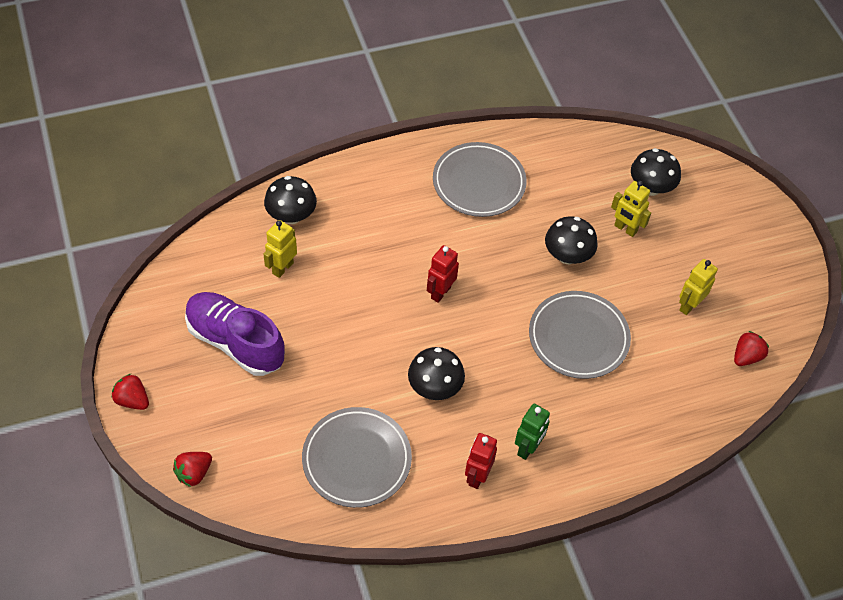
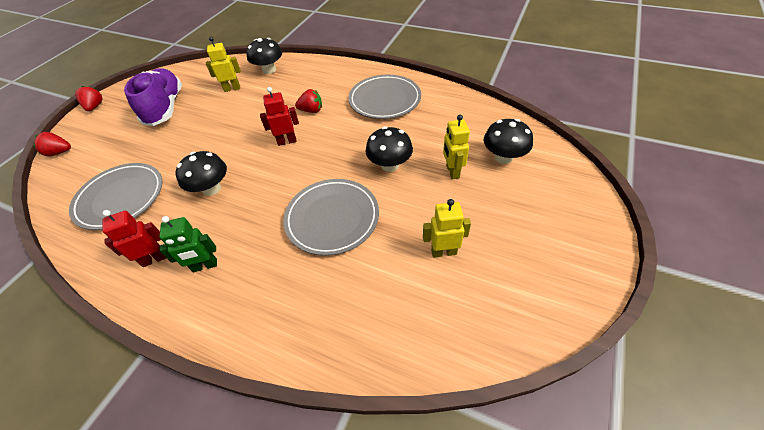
camera: 50 degrees right, 5 degrees down
(746, 357) = (451, 329): red strawberry -> red strawberry (311, 110)

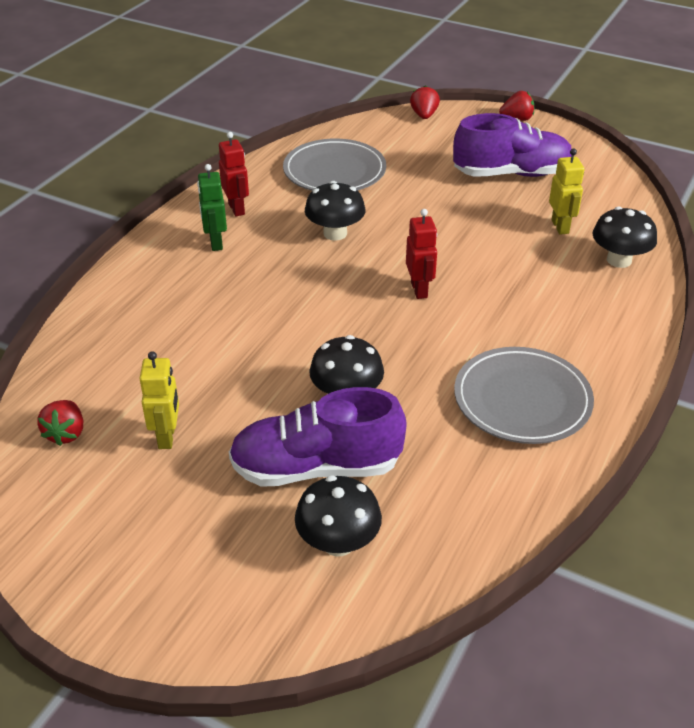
camera: 90 degrees right, 10 degrees down
(311, 110) = (495, 312): red strawberry -> red strawberry (66, 433)
(332, 218) = (255, 336): grey plate -> none
(452, 172) = (316, 467): yellow robot -> purple shoe

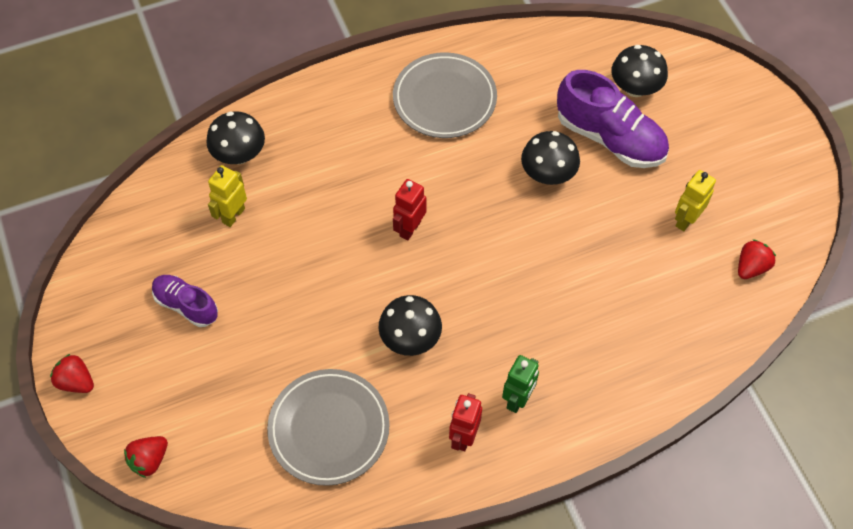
camera: 140 degrees left, 20 degrees up
(511, 174) = (186, 305): purple shoe -> purple shoe, size x0.58

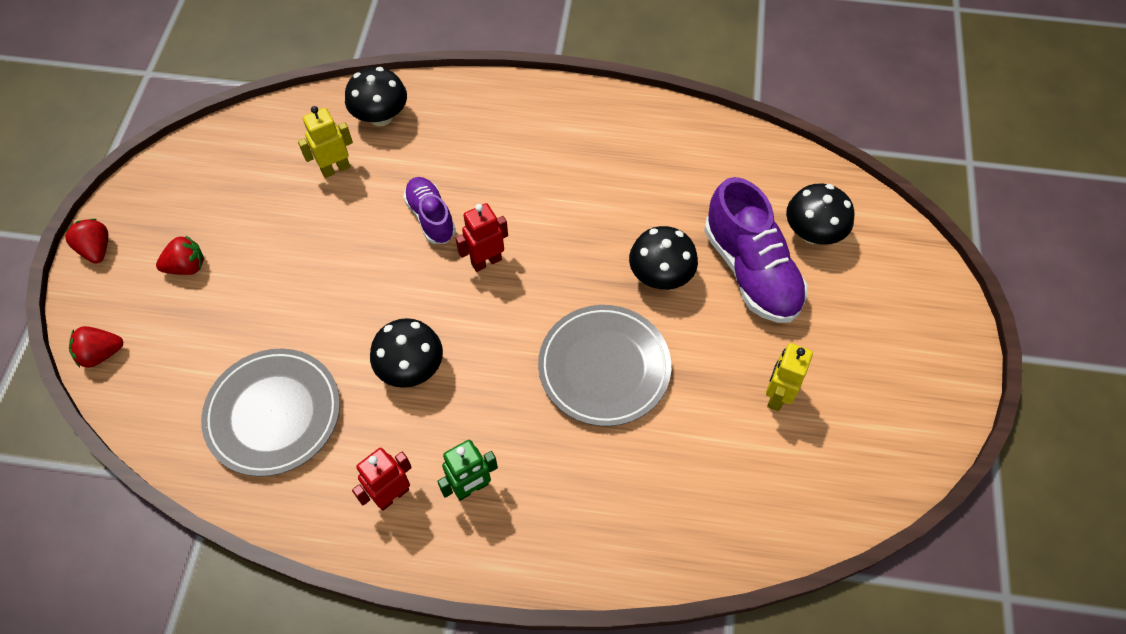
camera: 30 degrees right, 0 degrees up
(186, 305) = (236, 229): purple shoe -> purple shoe (431, 217)
(444, 99) = (607, 154): grey plate -> grey plate (604, 367)
(686, 220) = (776, 396): yellow robot -> yellow robot turned 45 degrees counterclockwise
(751, 267) = (817, 484): red strawberry -> red strawberry (187, 267)

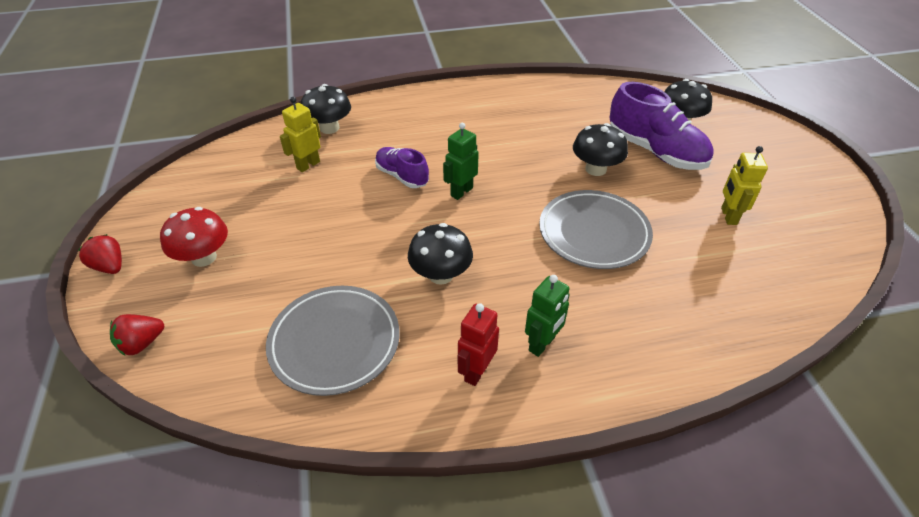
camera: 20 degrees left, 15 degrees down
(187, 267) = (204, 257): red strawberry -> red mushroom
(486, 261) = (461, 192): red robot -> green robot

